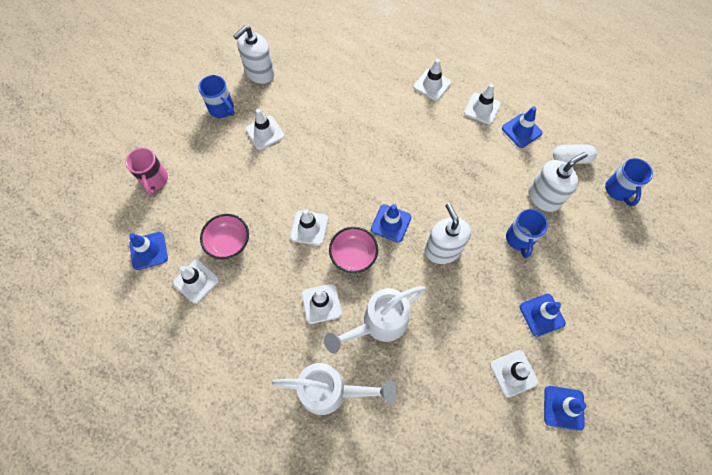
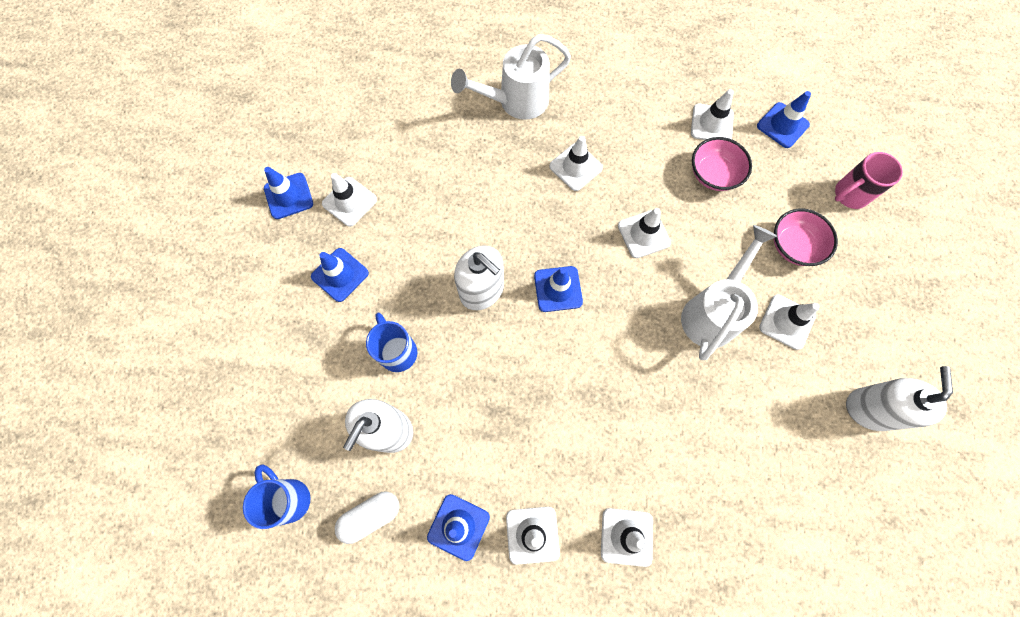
camera: 150 degrees right, 5 degrees up
(155, 180) = (849, 195): pink mug -> pink mug turned 75 degrees counterclockwise
(222, 109) = (865, 324): blue mug -> none
(353, 255) = (576, 230): pink bowl -> pink bowl (793, 246)
(378, 324) = (507, 178): white watering can -> white watering can (713, 311)

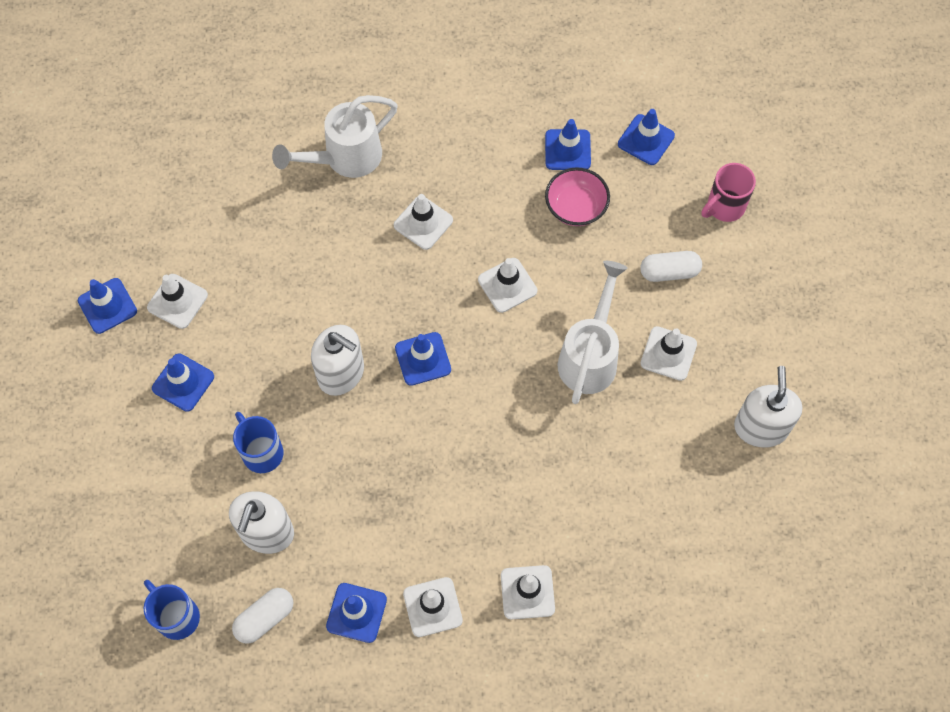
camera: 10 degrees left, 5 degrees down
(711, 123) = (567, 150): white traffic cone -> blue traffic cone
(793, 246) = (669, 272): pink bowl -> white capsule

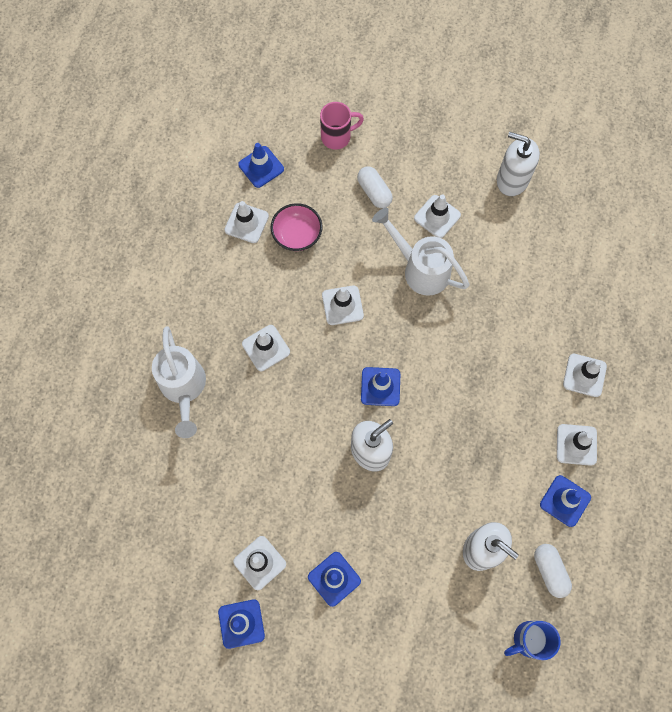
camera: 70 degrees left, 5 degrees up
(261, 452) = (415, 533): blue mug -> none
(567, 150) = (246, 223): blue traffic cone -> white traffic cone
(669, 272) = (374, 192): white capsule -> white capsule turned 45 degrees counterclockwise
(724, 207) = (337, 137): pink mug -> pink mug turned 90 degrees counterclockwise

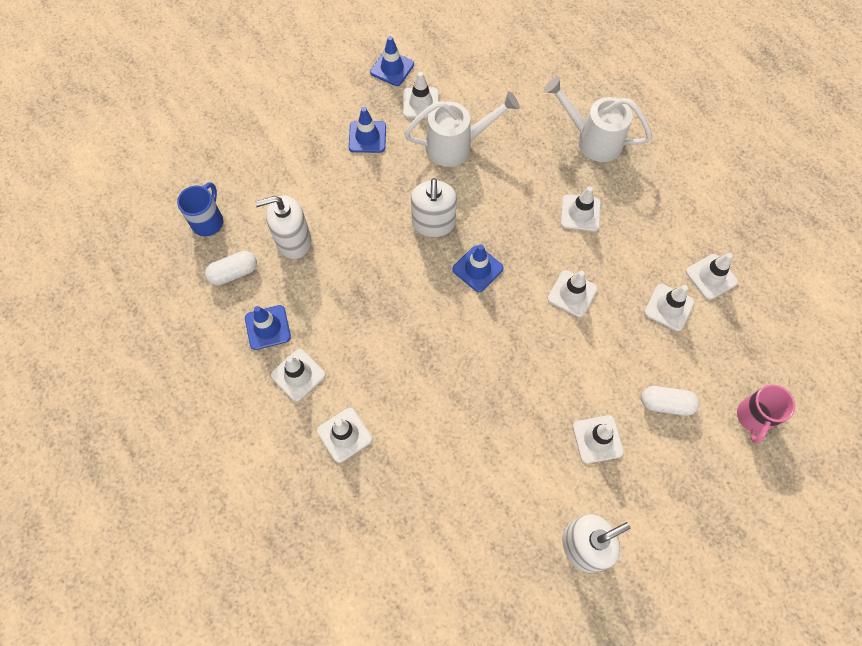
camera: 130 degrees right, 5 degrees down
(261, 167) = (764, 328): blue traffic cone -> none
(297, 235) = (669, 307): pink bowl -> white traffic cone
(420, 268) = (556, 381): white watering can -> white watering can (456, 146)
(550, 571) = (234, 273): white capsule -> white capsule turned 45 degrees counterclockwise

